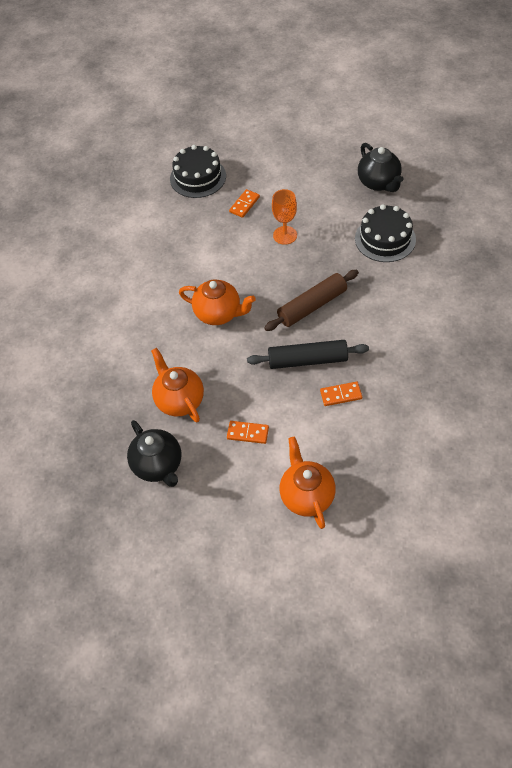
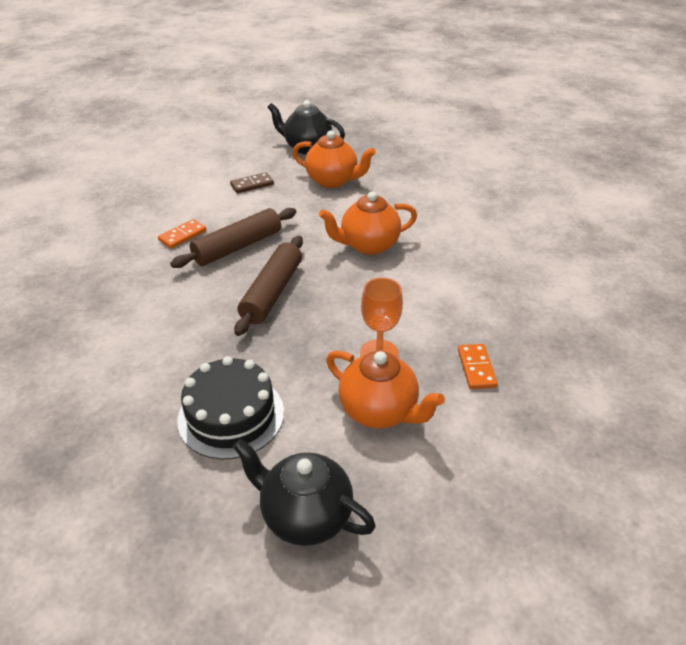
camera: 140 degrees right, 15 degrees down
(198, 177) = (586, 375): black cake -> none
(248, 433) = (252, 185): orange domino -> brown domino
(306, 496) = (171, 173): orange teapot -> orange teapot (379, 411)
(307, 360) = (237, 247): black rolling pin -> brown rolling pin

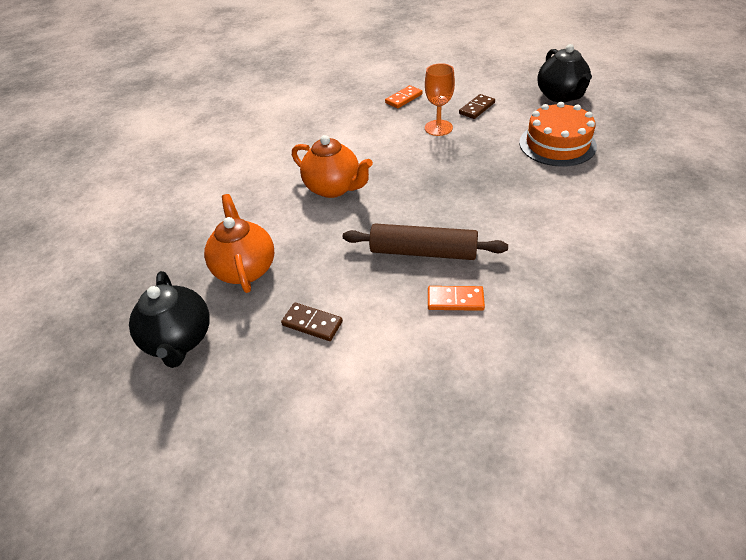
camera: 125 degrees left, 5 degrees up
(231, 415) = (557, 144): black cake -> orange cake
(272, 292) = (448, 196): brown rolling pin -> none
(379, 411) = (477, 108): orange teapot -> brown domino

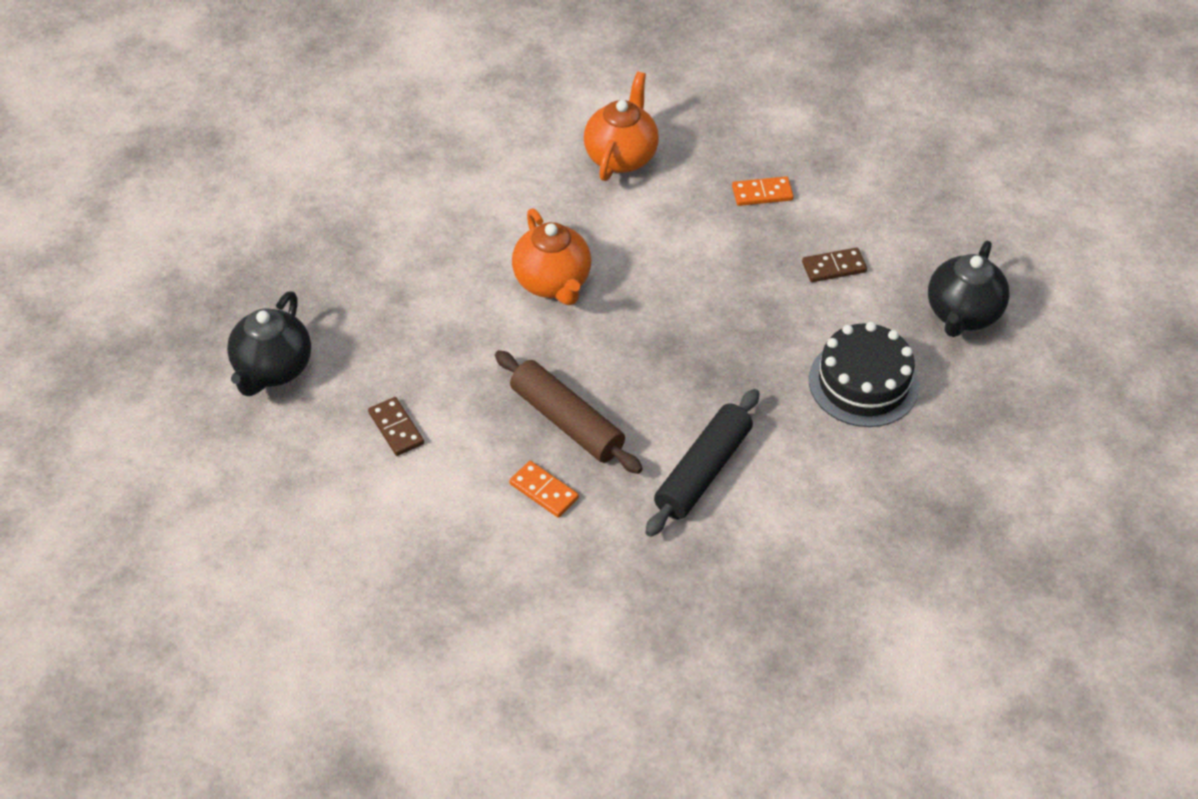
camera: 30 degrees right, 5 degrees up
(246, 268) = (383, 329): orange teapot -> orange teapot (621, 156)
(438, 128) = (753, 269): orange goblet -> none
(534, 230) = (703, 471): none -> black rolling pin
(557, 144) = (863, 383): orange cake -> black cake

